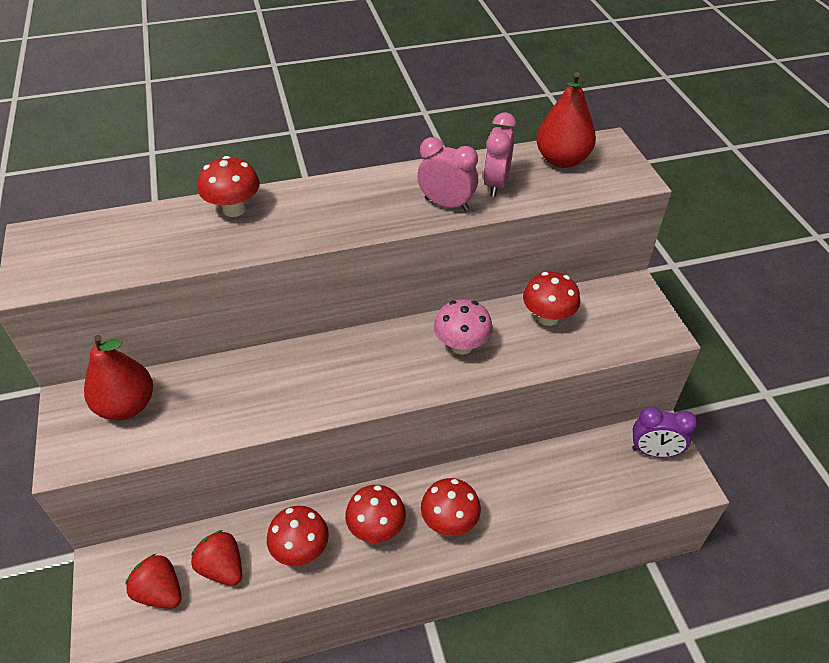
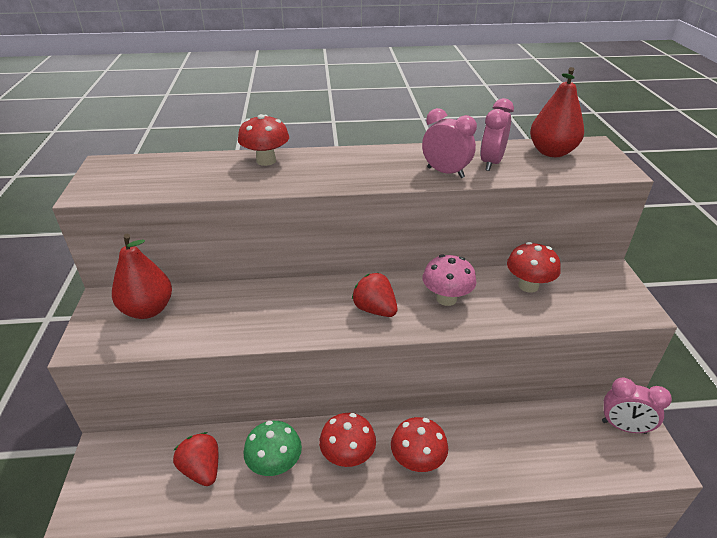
camera: 10 degrees right, 10 degrees down
(160, 592) = (142, 482): red strawberry -> red strawberry (375, 309)
(301, 550) = (275, 465): red mushroom -> green mushroom
(654, 452) = (623, 427): purple clock -> pink clock

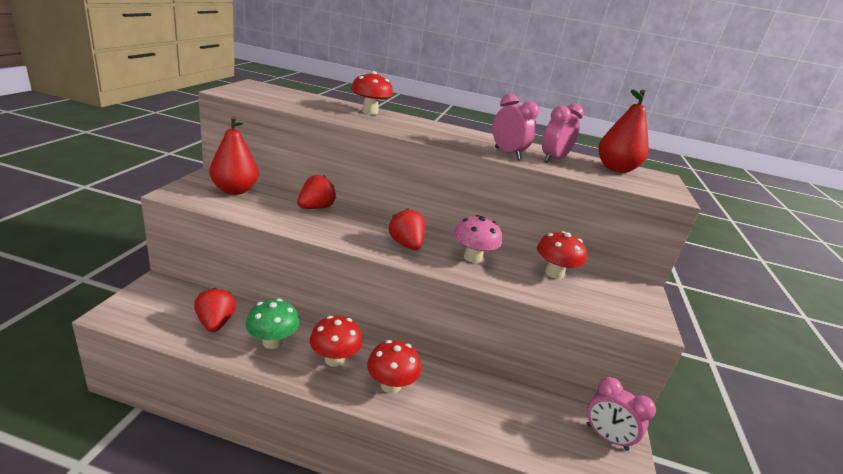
camera: 15 degrees right, 10 degrees down
(252, 297) = (315, 208): none -> red strawberry

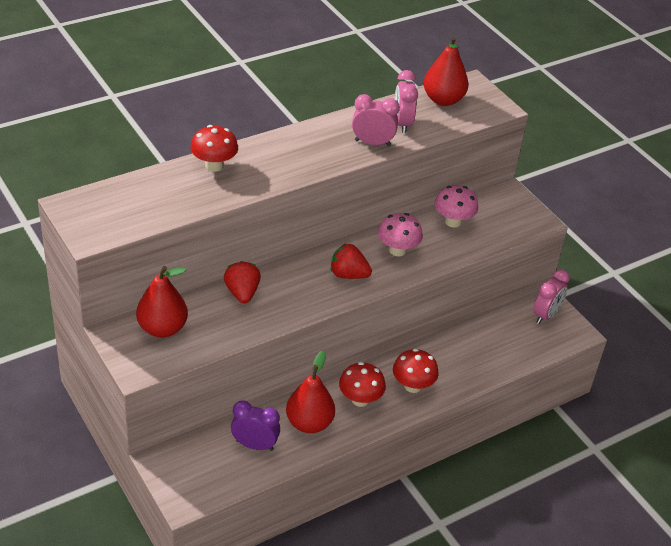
camera: 45 degrees left, 15 degrees up
(215, 323) = (254, 445): red strawberry -> purple clock
(272, 342) = (309, 423): green mushroom -> red pear
(554, 273) = (453, 221): red mushroom -> pink mushroom
(606, 437) = (546, 315): pink clock -> pink clock turned 45 degrees counterclockwise

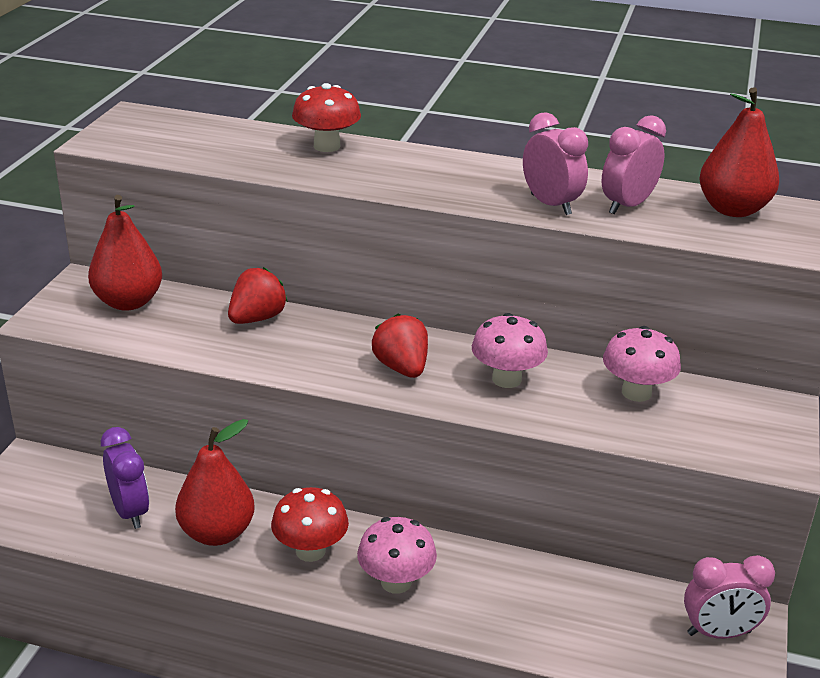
camera: 50 degrees right, 10 degrees down
(413, 386) = (396, 582): red mushroom -> pink mushroom

